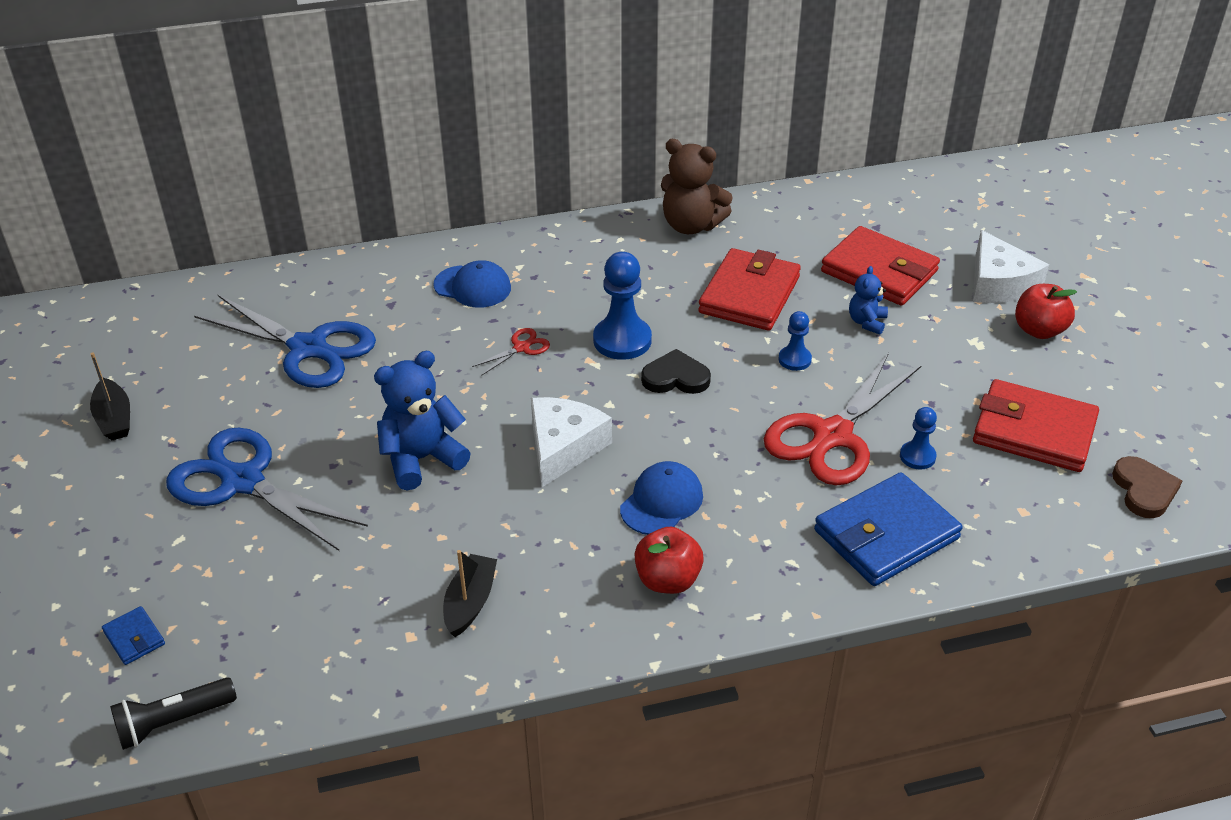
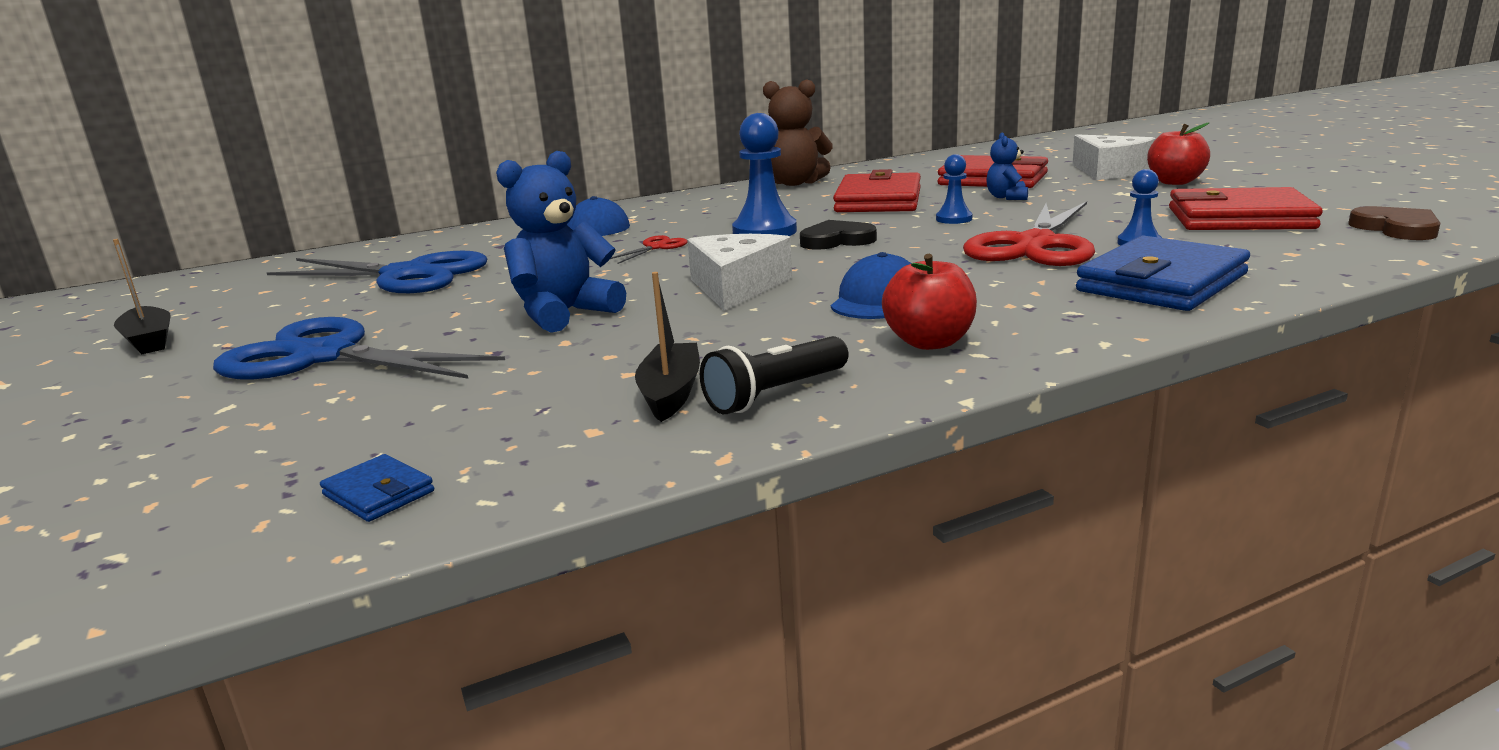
camera: 10 degrees left, 20 degrees down
(134, 638) = (134, 497): blue wallet -> blue wallet (378, 493)
(173, 721) = (188, 571): black flashlight -> black flashlight (776, 394)

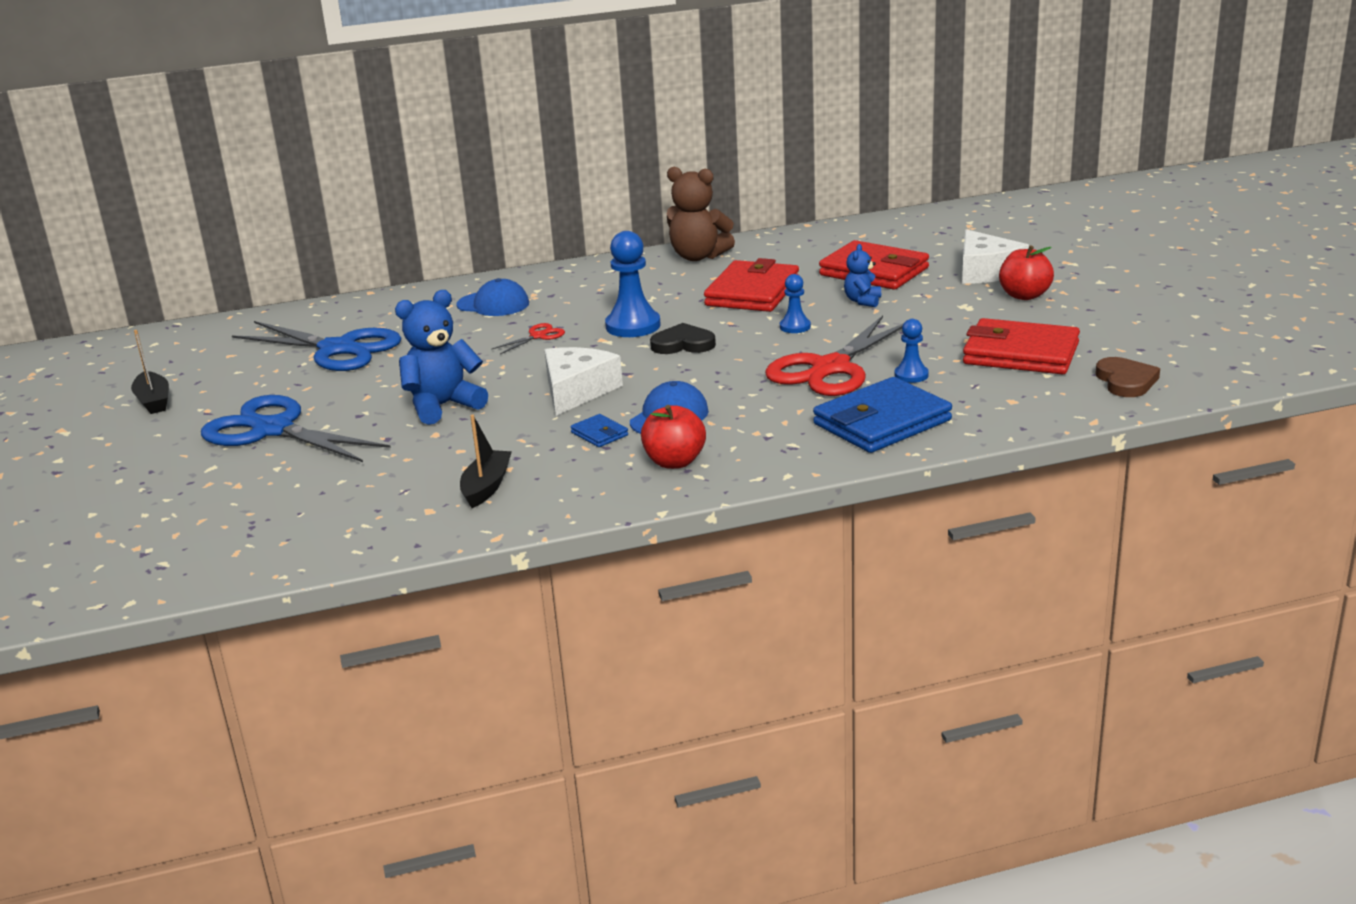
camera: 10 degrees right, 5 degrees up
(378, 493) = (299, 540): blue wallet -> blue wallet (599, 434)
(776, 394) = (550, 494): black flashlight -> none

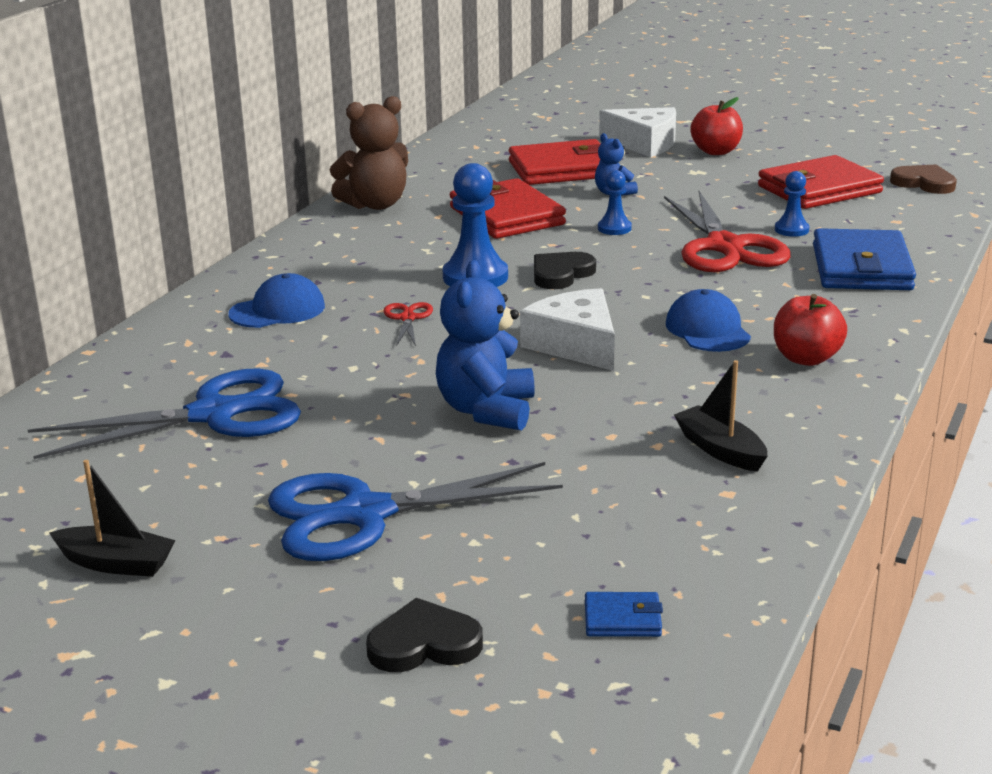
camera: 50 degrees left, 0 degrees up
(153, 500) = (424, 644): none -> black heart
(599, 434) = (691, 367): blue wallet -> blue wallet (622, 619)

